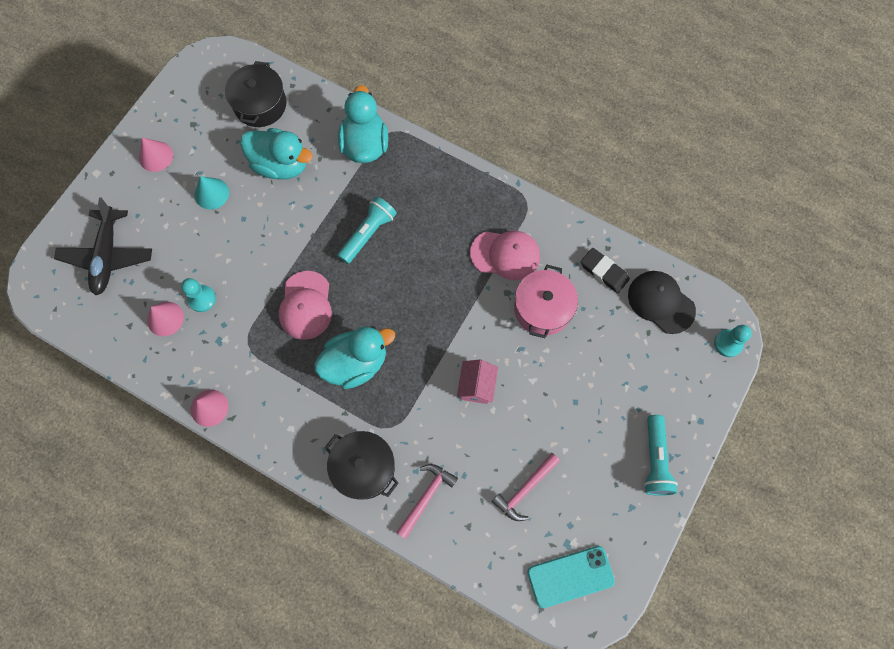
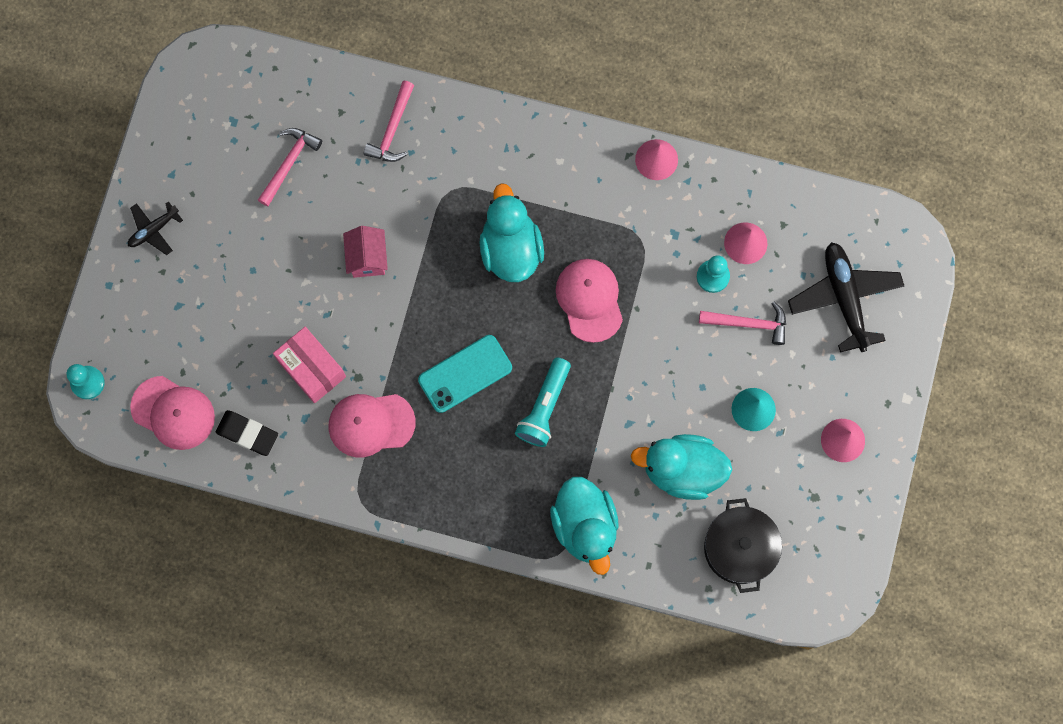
camera: 165 degrees right, 5 degrees up
(189, 256) = (748, 323): none -> pink hammer
(356, 363) = (511, 249): turquoise duck -> turquoise duck turned 120 degrees clockwise
(364, 468) = (467, 141): black pot -> none
(542, 308) = (312, 369): pink pot -> pink box
(570, 576) = (224, 91): turquoise phone -> turquoise phone (465, 374)
(655, 460) = (153, 230): turquoise flashlight -> black plane
(661, 302) = (173, 413): black cap -> pink cap

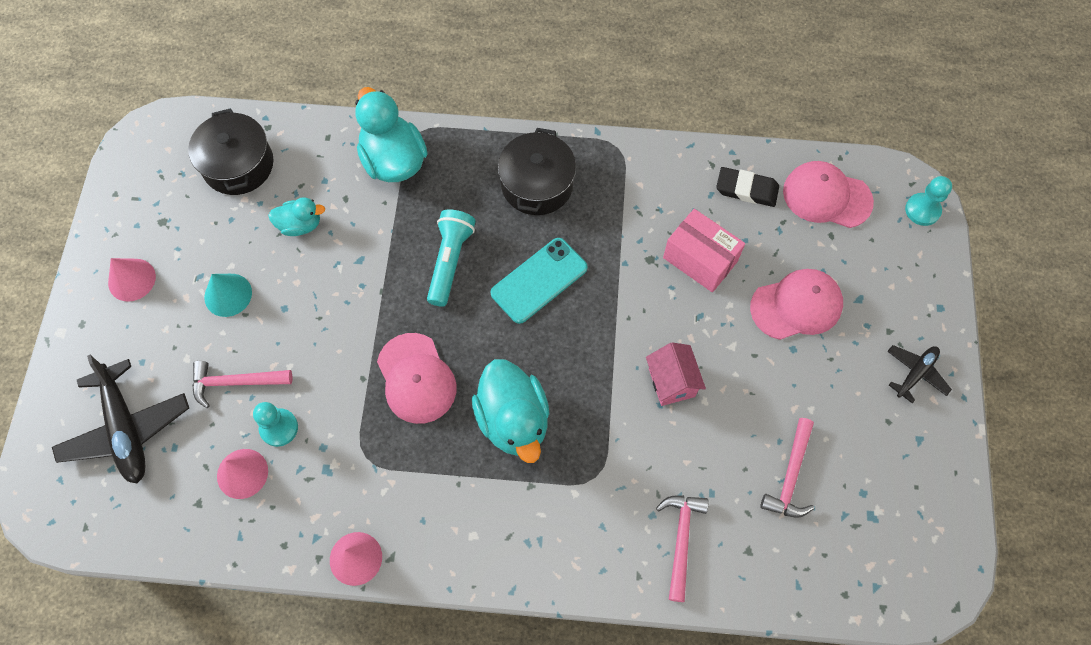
camera: 170 degrees right, 10 degrees down
(371, 424) = (625, 217): pink cap -> pink cap (796, 305)
(448, 474) = (537, 184): none -> black pot
(682, 470) = (300, 225): turquoise duck -> turquoise duck, size x0.55

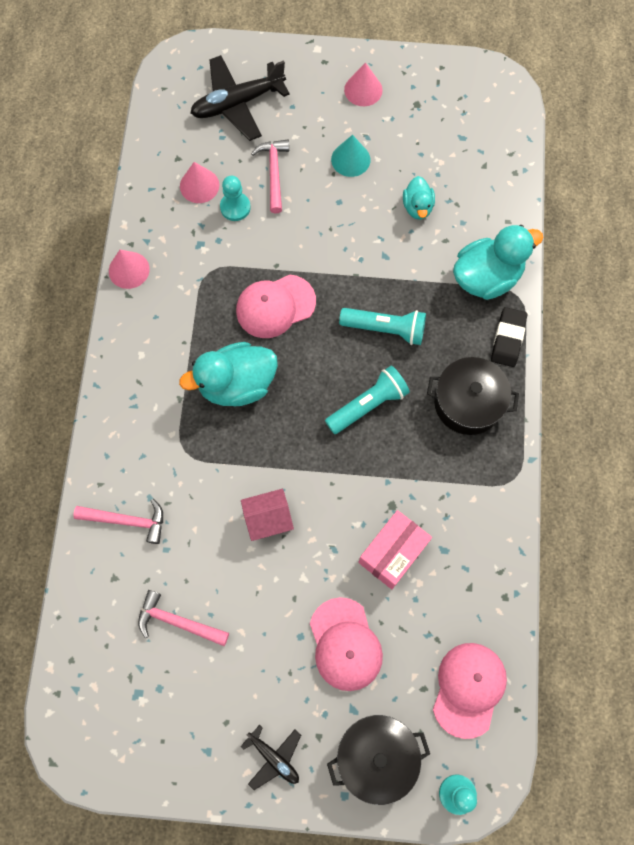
camera: 90 degrees right, 5 degrees up
(238, 165) = (474, 154): black pot -> black pot (376, 756)
(539, 280) = (368, 405): turquoise phone -> turquoise flashlight
(746, 189) = (473, 605): black eraser -> black eraser (508, 339)

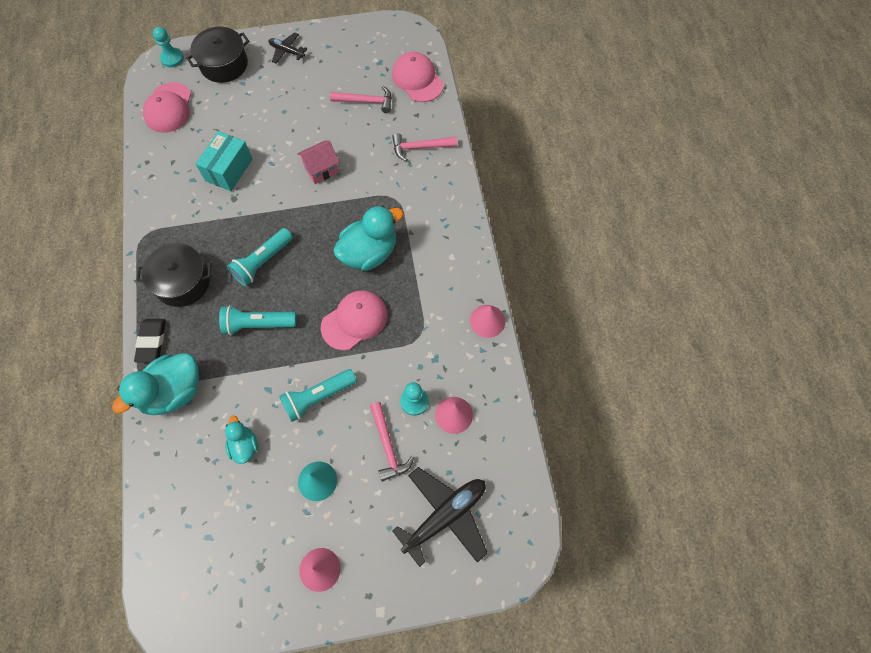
camera: 165 degrees right, 5 degrees down
(333, 235) = (318, 397): none -> turquoise flashlight
(345, 644) = (253, 113): pink cap -> pink cap (417, 79)
(392, 553) = (229, 170): pink box -> turquoise box

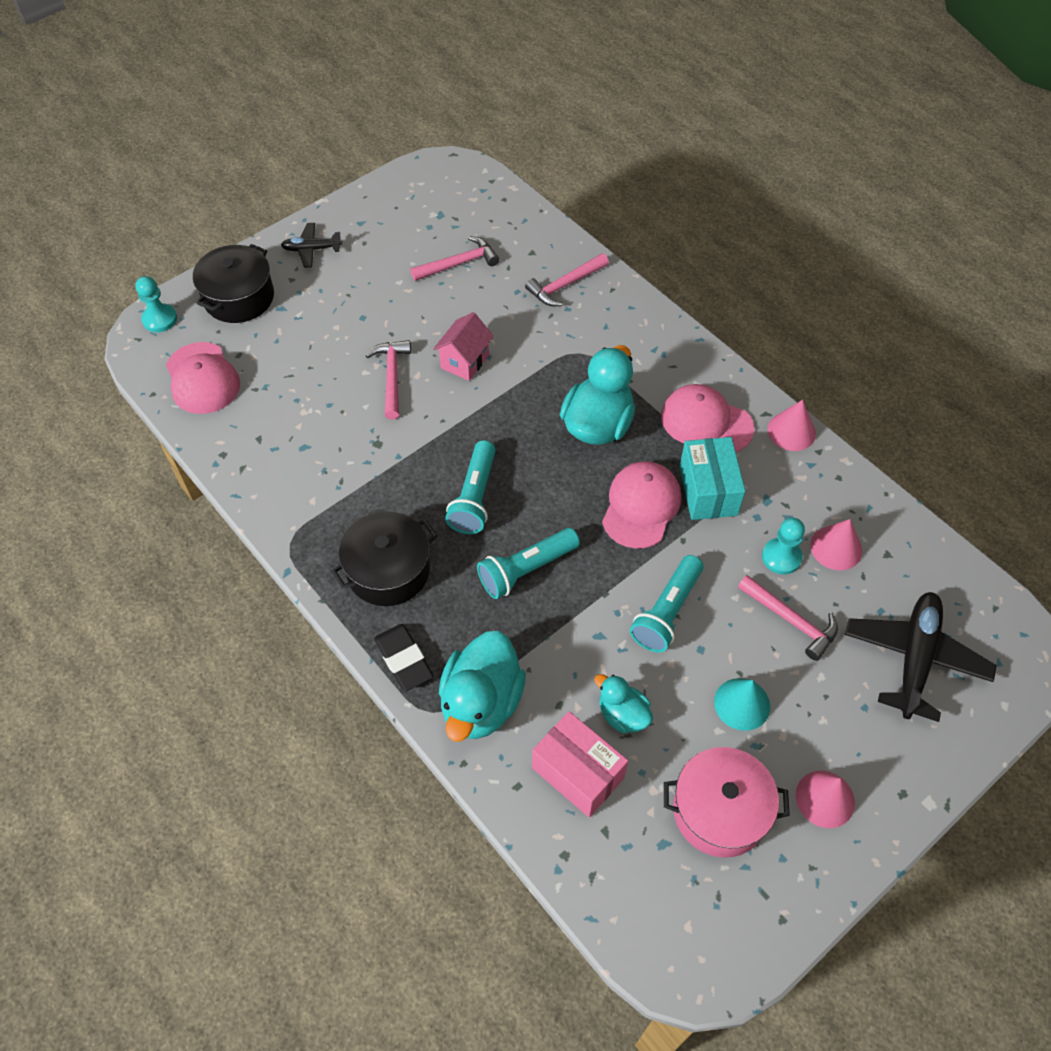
camera: 30 degrees left, 10 degrees down
(194, 466) = (578, 773): none -> pink box
(229, 170) = (344, 414): turquoise box -> turquoise box (708, 490)
(254, 538) = (719, 811): none -> pink pot
(272, 159) = (392, 377): none -> pink hammer
(417, 79) = (502, 214): pink cap -> pink cap (706, 422)

